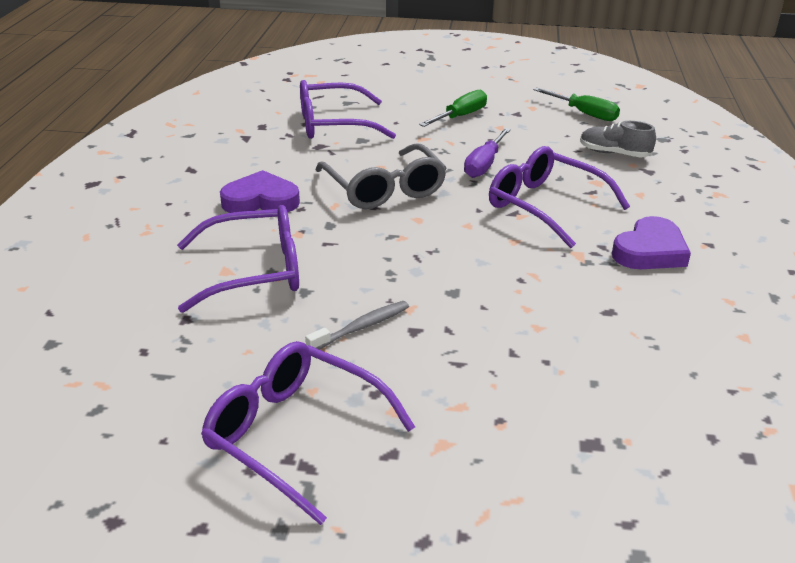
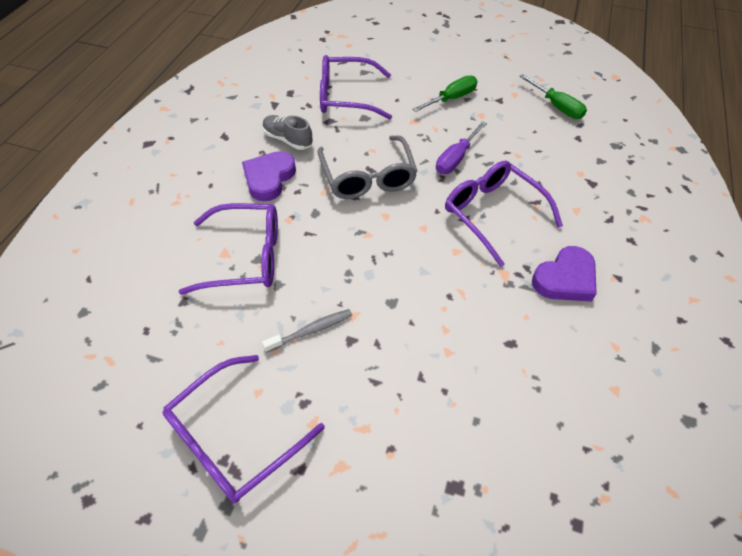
camera: 10 degrees right, 20 degrees up
(261, 200) = (269, 178): purple heart -> purple heart turned 75 degrees counterclockwise
(295, 435) = (234, 437): purple glasses -> purple glasses turned 90 degrees counterclockwise
(614, 153) = (568, 158): grey shoe -> grey shoe (288, 139)

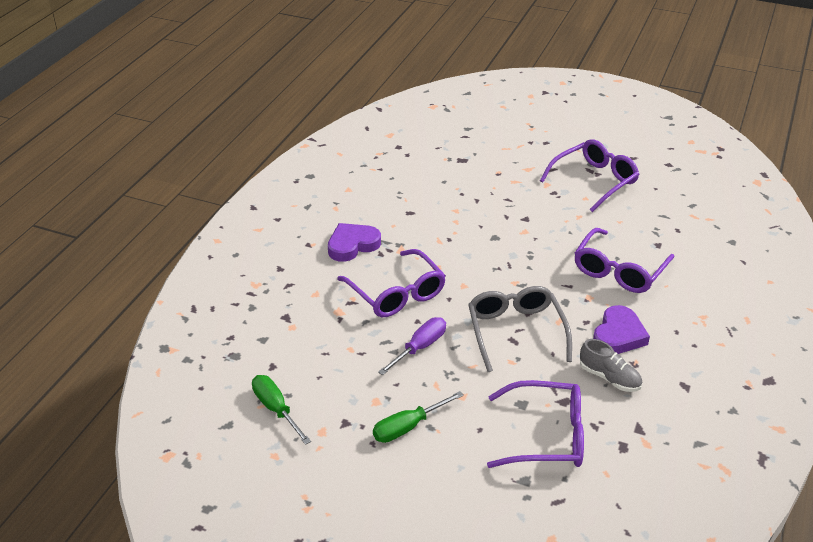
camera: 175 degrees left, 15 degrees down
(245, 257) = (619, 270): purple glasses -> purple glasses turned 60 degrees counterclockwise
(311, 330) = (555, 224): grey toothbrush -> none

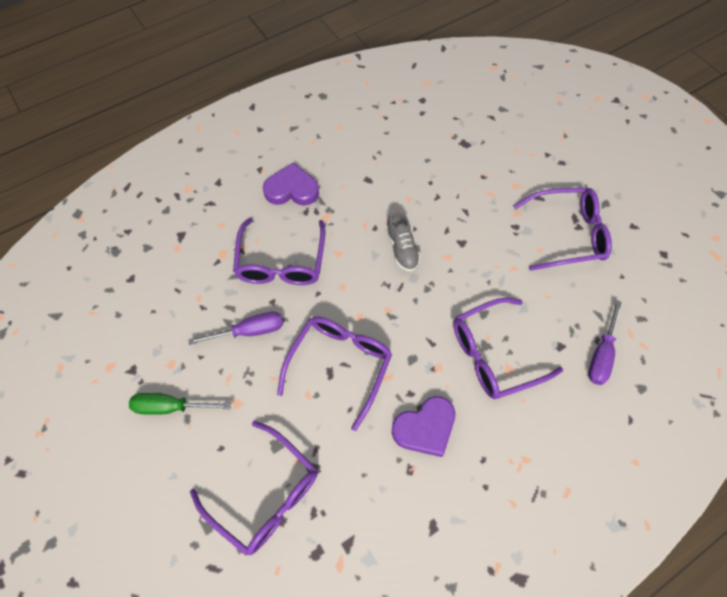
camera: 35 degrees right, 25 degrees up
(276, 409) = (98, 323): green screwdriver -> none
(516, 332) = (339, 365): grey glasses -> purple glasses
(609, 378) = (373, 470): grey shoe -> grey shoe (402, 249)
(688, 236) = (601, 354): none -> purple screwdriver

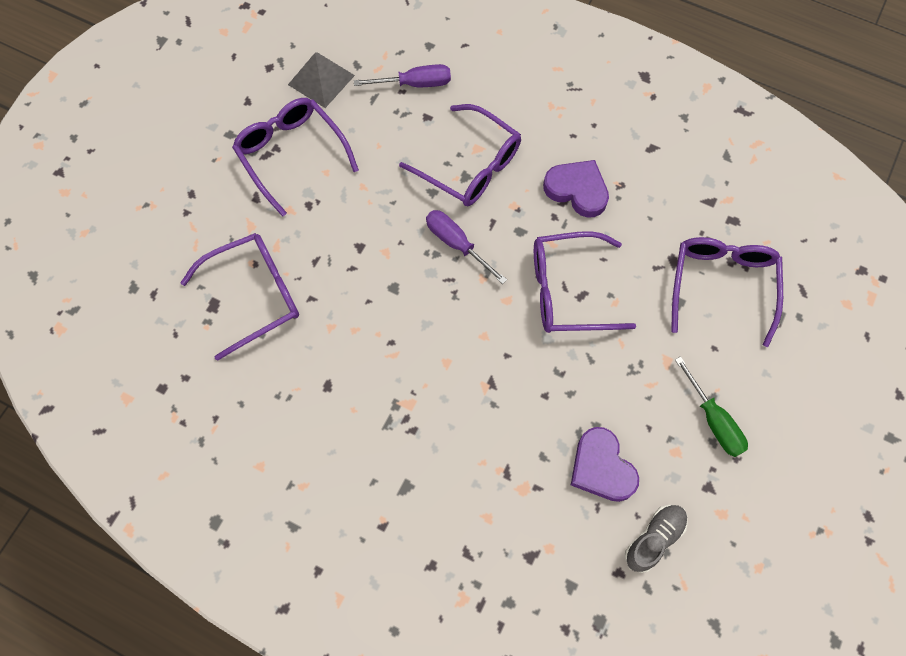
camera: 120 degrees left, 5 degrees up
(249, 331) = (591, 397): purple screwdriver -> purple screwdriver (457, 244)
(281, 262) = (494, 416): purple glasses -> purple glasses (254, 295)
(292, 189) = (391, 466): purple heart -> purple heart (601, 468)
(402, 249) = (402, 301): grey shoe -> grey shoe (654, 539)
(635, 285) = (321, 79): none -> grey pyramid

